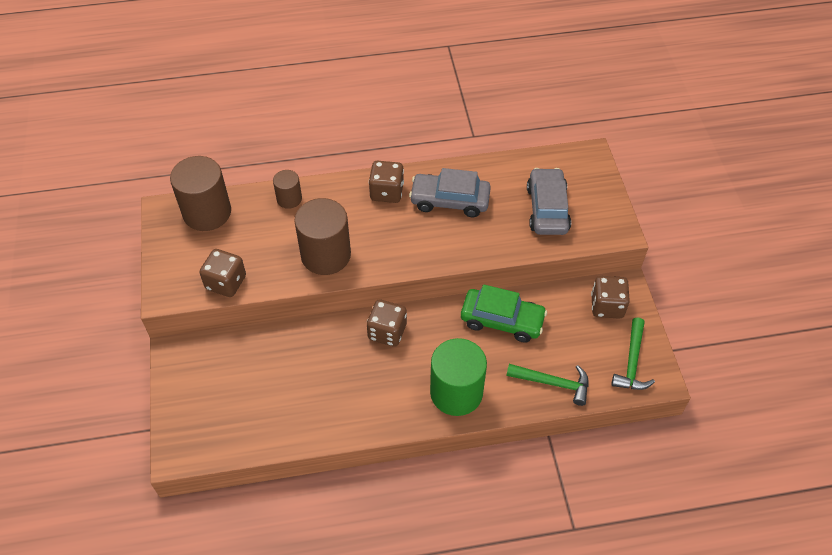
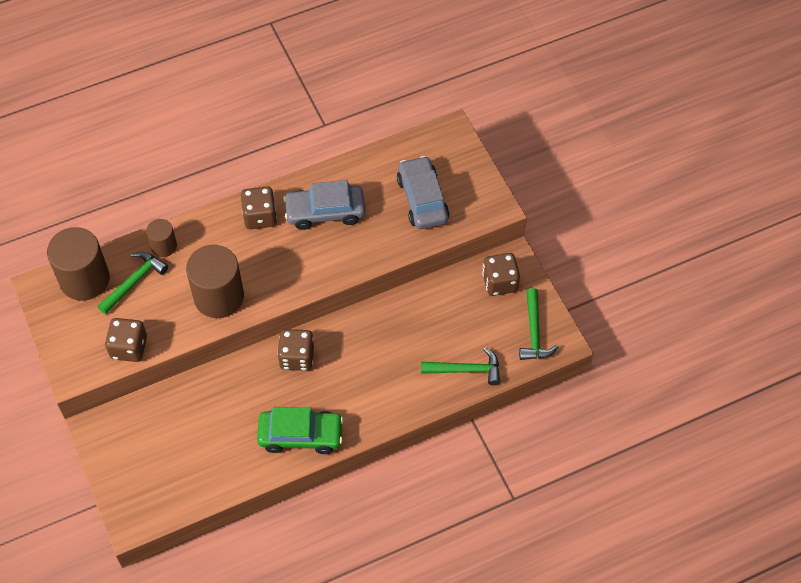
camera: 15 degrees left, 5 degrees up
(252, 224) = (134, 281): none -> green hammer
(456, 392) = (378, 400): green cylinder -> none
(502, 320) = (404, 320): green car -> green car (300, 435)

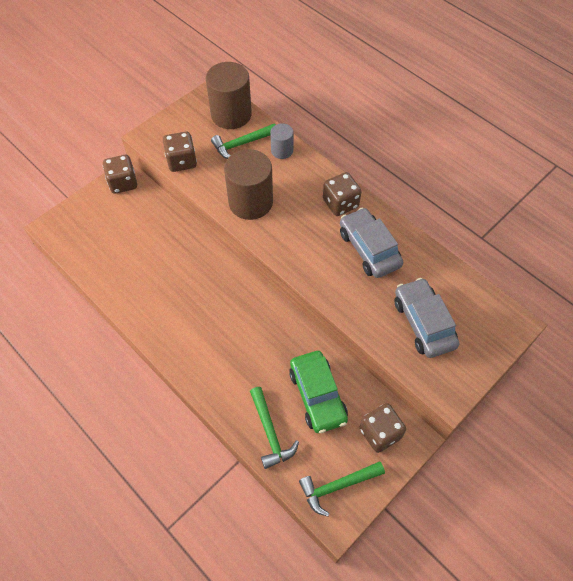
camera: 70 degrees right, 0 degrees up
(134, 281) = (242, 144): green hammer -> green hammer turned 135 degrees clockwise
(164, 246) = (282, 150): brown cylinder -> grey cylinder
(297, 357) = (231, 287): brown dice -> brown dice (123, 183)
(300, 435) = (158, 315): green car -> green car (317, 395)
(422, 199) = (423, 323): grey car -> grey car turned 75 degrees counterclockwise

